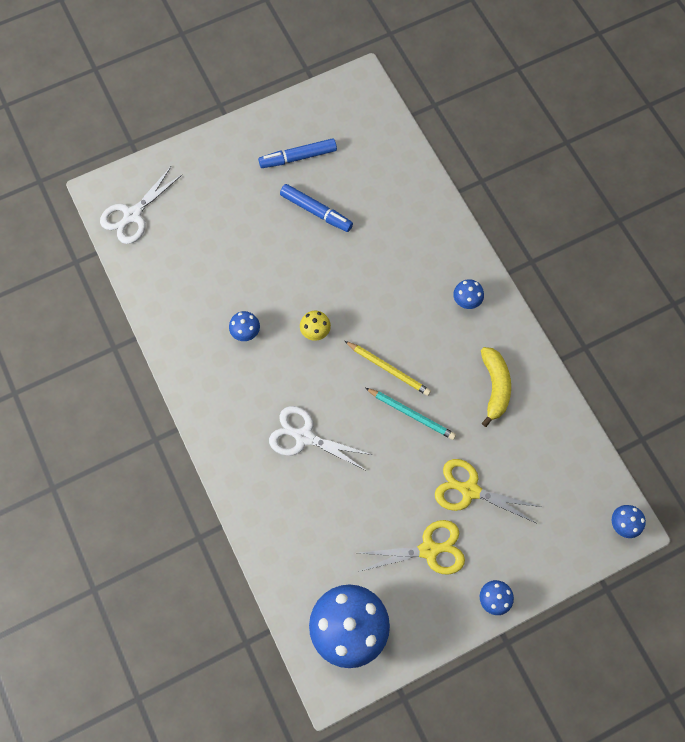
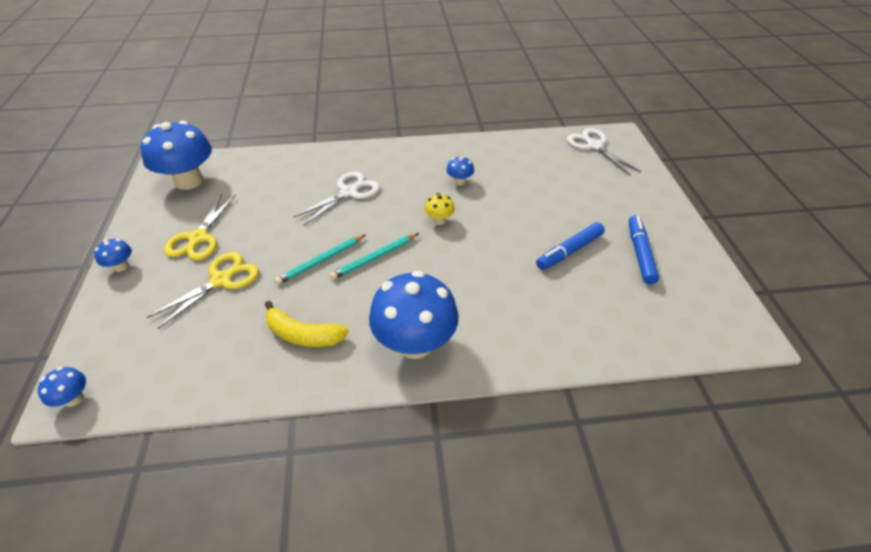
camera: 110 degrees right, 25 degrees down
(388, 369) = (374, 257): yellow pencil -> turquoise pencil
(466, 300) = (415, 343): blue mushroom -> blue mushroom, size x2.28

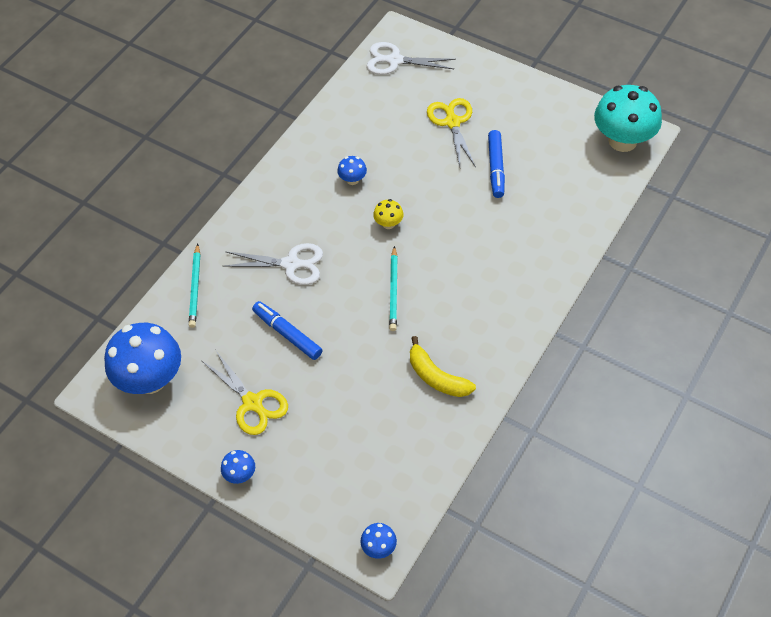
camera: 50 degrees left, 10 degrees up
(221, 280) = (326, 406): yellow scissors -> yellow scissors (452, 122)
(303, 335) = (436, 377): yellow banana -> yellow banana turned 75 degrees clockwise
(321, 261) = (365, 328): turquoise pencil -> turquoise pencil (195, 287)
(349, 192) = (291, 264): white scissors -> white scissors turned 105 degrees clockwise
(415, 343) = (502, 314): blue mushroom -> none
(640, 254) = (534, 131): blue marker -> blue marker (287, 334)
(717, 322) = (622, 141): none -> turquoise mushroom

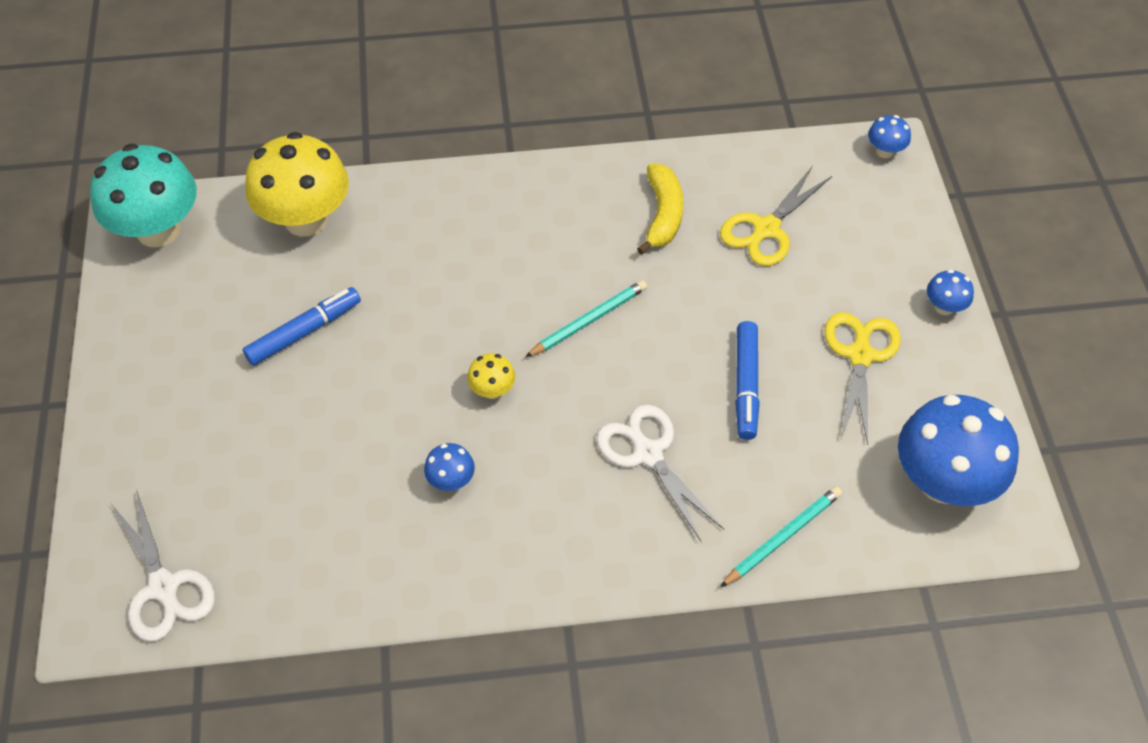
camera: 130 degrees left, 0 degrees up
(452, 122) = (251, 429): yellow scissors -> yellow scissors (766, 229)
(578, 205) = (306, 219): none -> yellow mushroom

